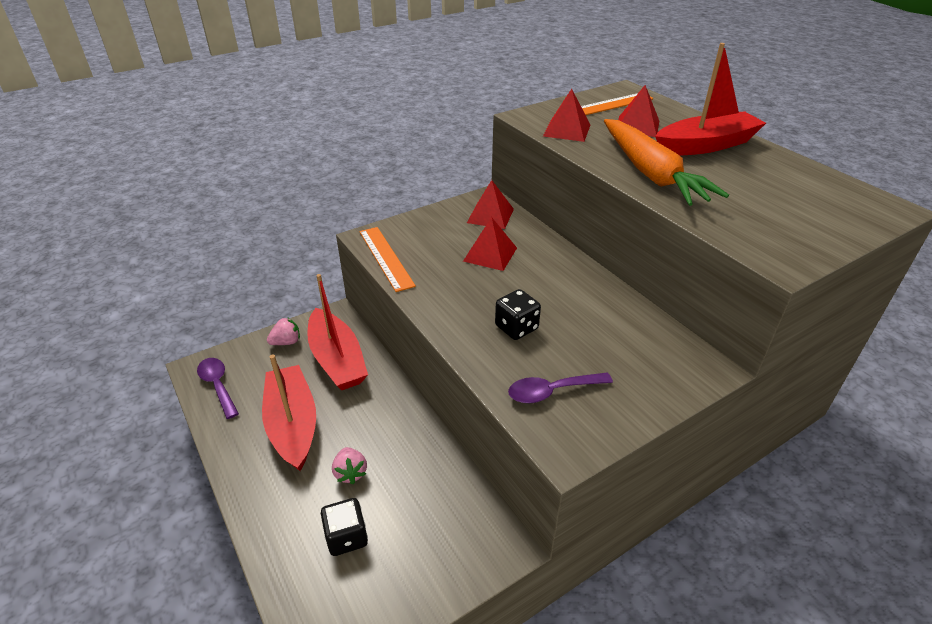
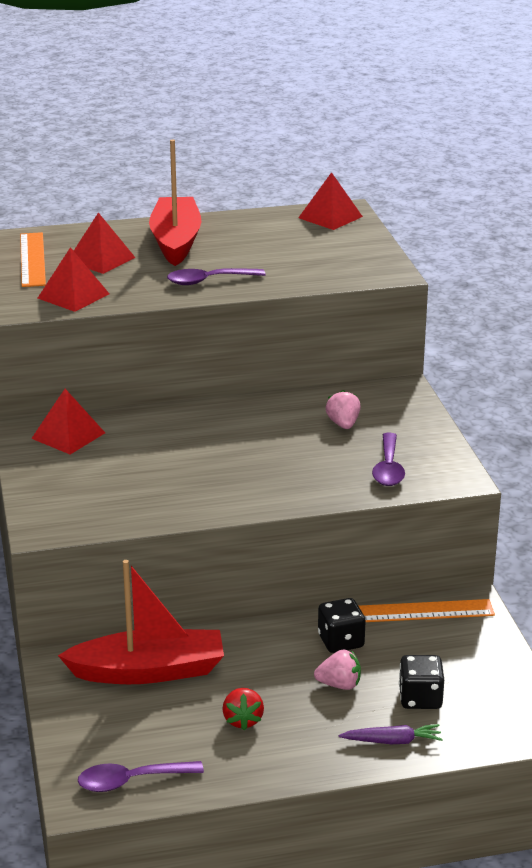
camera: 70 degrees left, 10 degrees down
(283, 530) = (392, 741): none -> purple carrot
(286, 342) = (82, 711): pink strawberry -> pink strawberry (343, 424)
(293, 424) = (242, 720): red boat -> red strawberry
(386, 258) = (101, 522): orange ruler -> orange ruler (420, 611)
(490, 254) = (150, 453): red pyramid -> red pyramid (330, 217)
(516, 327) = (289, 465): black dice -> black dice (341, 641)
(651, 173) = (208, 281): orange carrot -> purple spoon

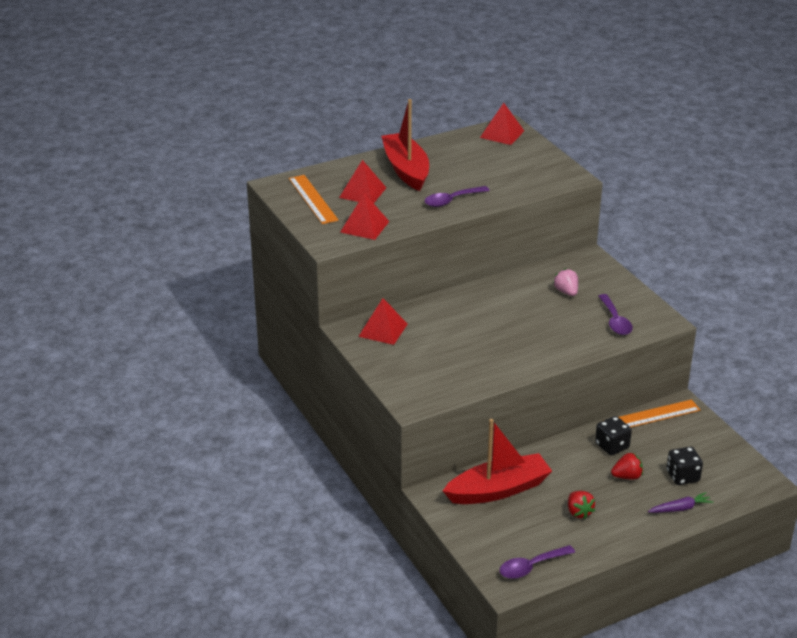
camera: 15 degrees left, 5 degrees up
(339, 685) = (627, 476): pink strawberry -> red strawberry

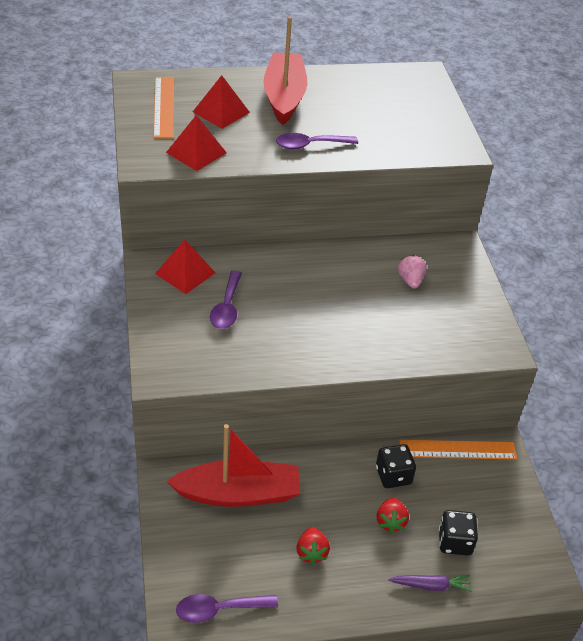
camera: 15 degrees right, 10 degrees up
(502, 134) = (413, 80): red pyramid -> none
(615, 321) = (446, 333): purple spoon -> purple spoon (227, 307)
(627, 476) = (390, 521): red strawberry -> red strawberry turned 90 degrees clockwise

